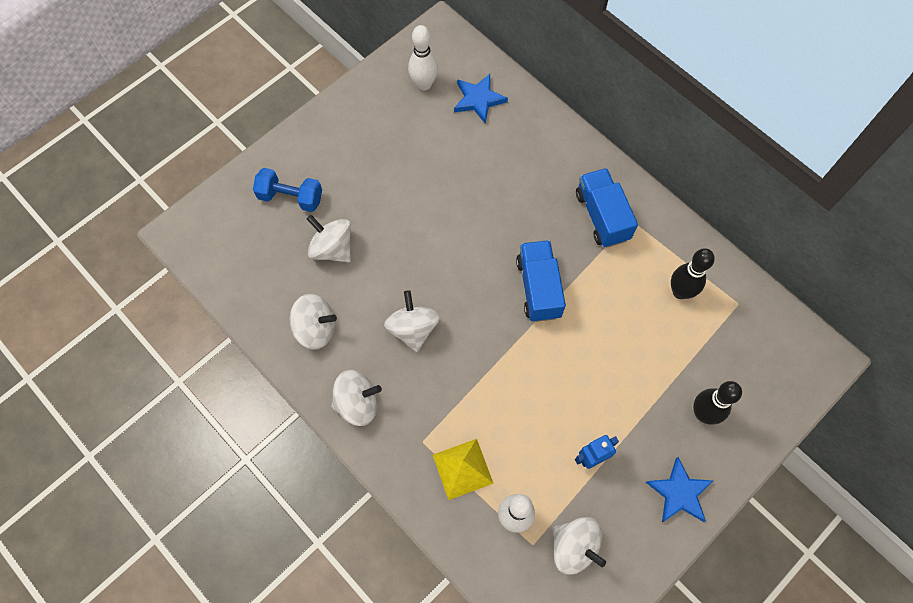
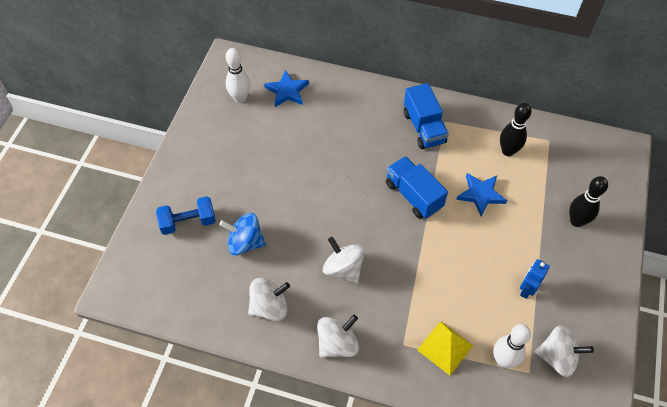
camera: 30 degrees left, 10 degrees down
(332, 248) = (245, 242): white spinning top -> blue spinning top
(602, 216) = (424, 128): blue truck -> blue truck turned 150 degrees counterclockwise
(679, 493) = (598, 281): blue star -> blue star (481, 195)

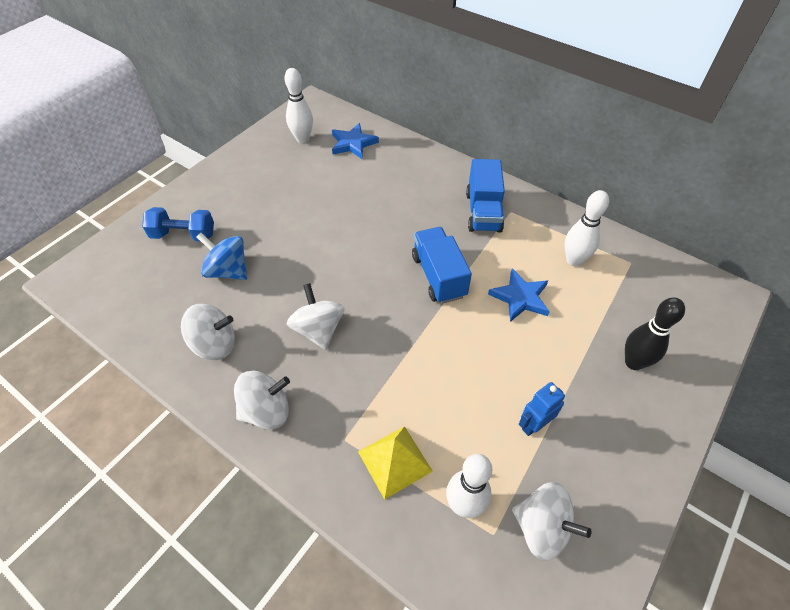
camera: 20 degrees right, 5 degrees down
(508, 151) = (574, 260): black bowling pin -> white bowling pin

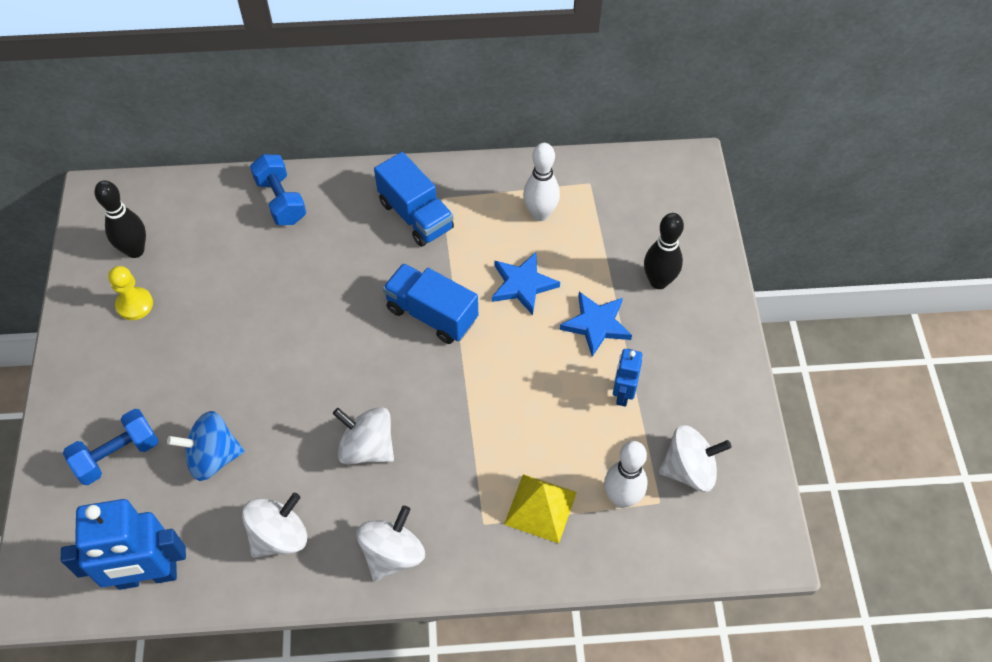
camera: 40 degrees left, 5 degrees up
(126, 311) = (147, 576): none -> blue robot
(274, 165) = (135, 305): none -> yellow pawn
(302, 139) = (135, 250): white bowling pin -> black bowling pin
(353, 143) = (202, 220): blue star -> blue star (596, 324)
(407, 158) = (281, 201): none -> blue dumbbell

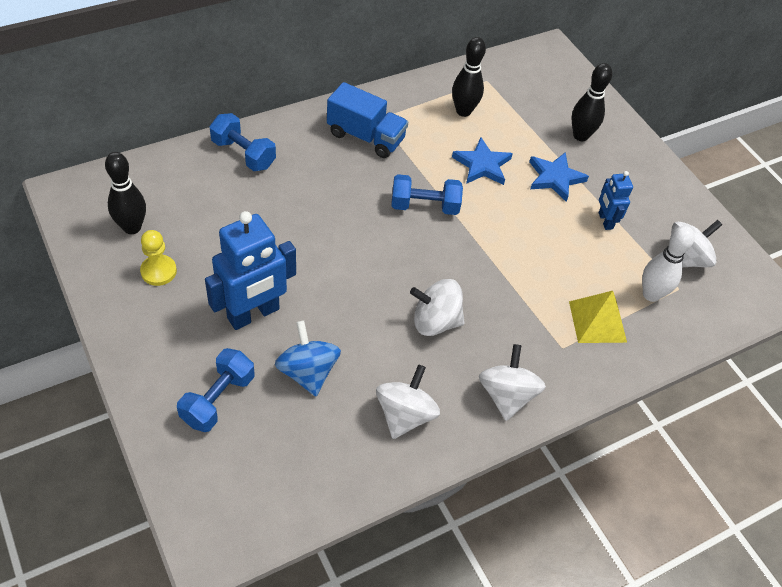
camera: 30 degrees left, 5 degrees down
(147, 576) = (307, 489): blue robot -> blue robot (253, 314)
(213, 457) = (308, 372): blue spinning top -> blue spinning top turned 105 degrees clockwise
(431, 314) = (424, 206): blue truck -> blue dumbbell
(540, 214) = (463, 111): white bowling pin -> black bowling pin

